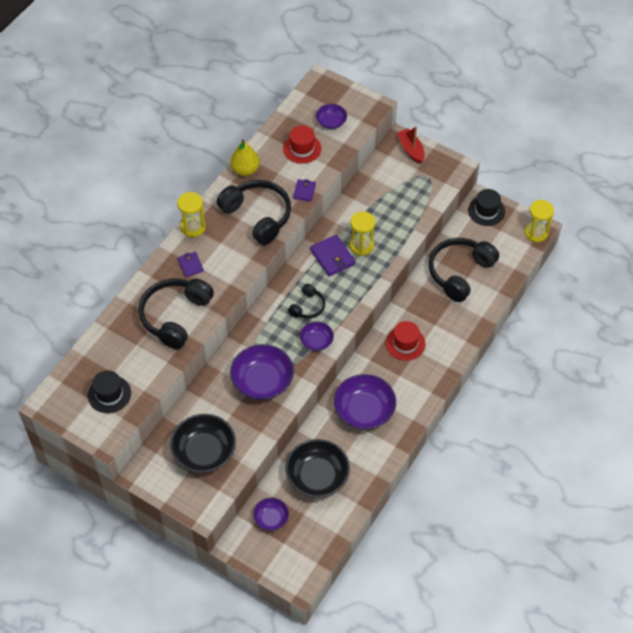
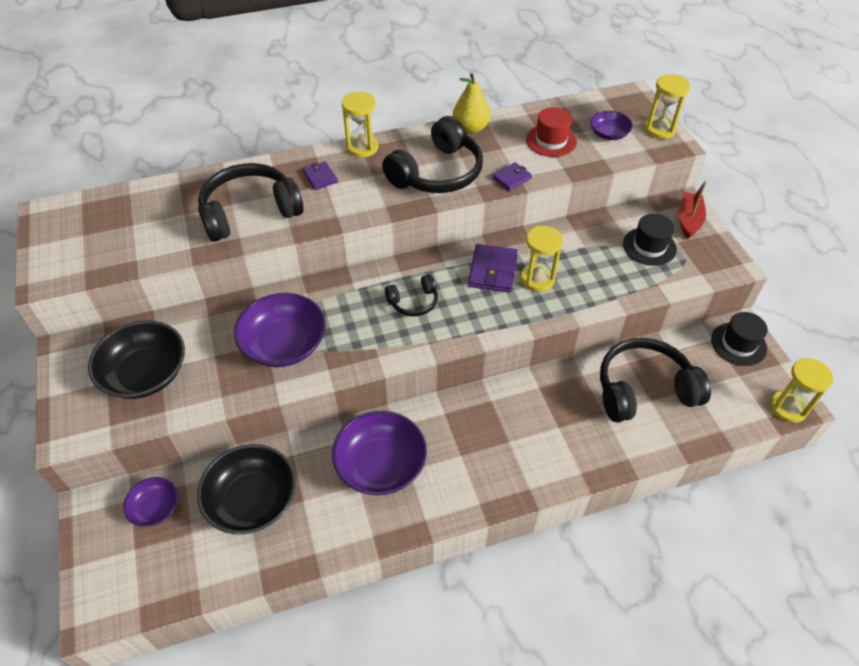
camera: 40 degrees right, 5 degrees down
(109, 394) = (103, 241): black hat -> black hat (649, 246)
(190, 265) = (320, 177): purple wallet -> purple wallet turned 45 degrees counterclockwise
(258, 216) = (437, 173): black headphones -> black headphones turned 45 degrees clockwise
(316, 341) = (385, 343): purple bowl -> none
(357, 99) = (659, 129): none -> yellow hourglass
(405, 343) = (502, 424): red hat -> none

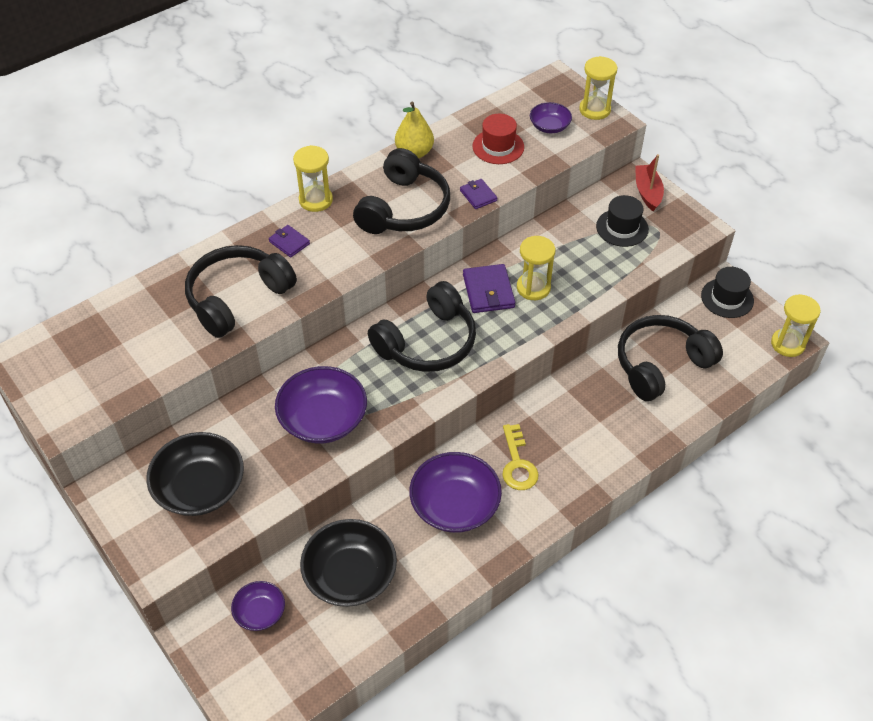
camera: 20 degrees left, 0 degrees up
(413, 302) = (428, 343): black headphones -> black headphones, size x1.95
(459, 444) = (517, 464): none -> yellow key
(512, 178) = (478, 195): purple wallet -> purple wallet turned 60 degrees counterclockwise

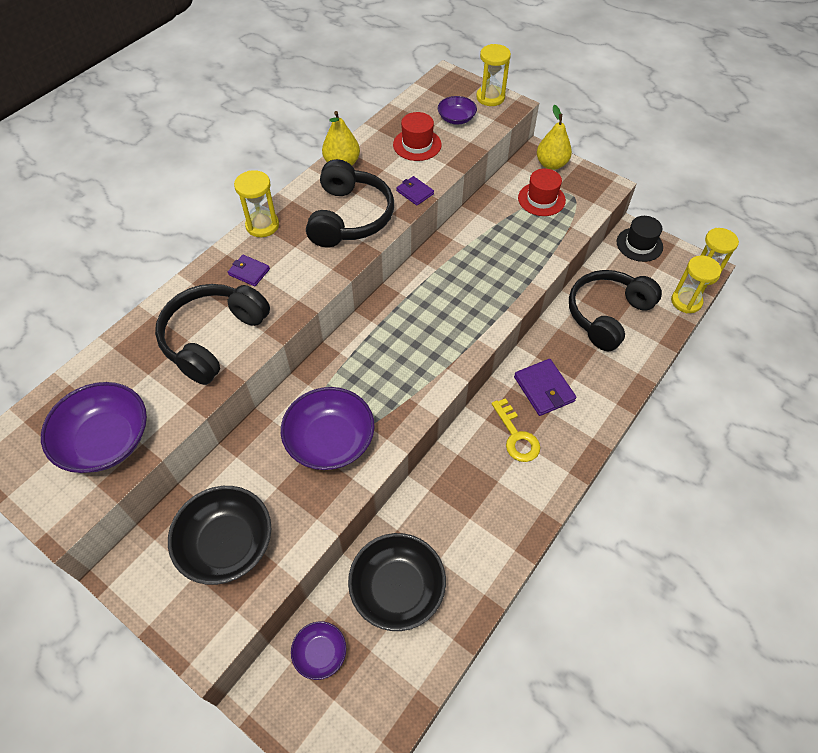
camera: 15 degrees left, 5 degrees up
(428, 343) = (406, 341): black headphones -> none
(455, 505) = (473, 491): purple bowl -> purple bowl (106, 440)
(488, 291) = (445, 280): purple wallet -> purple wallet (544, 389)
(533, 288) = (484, 269): yellow hourglass -> yellow hourglass (686, 301)
(622, 228) = (541, 199): black hat -> red hat
(647, 192) = (551, 164): red boat -> yellow pear

